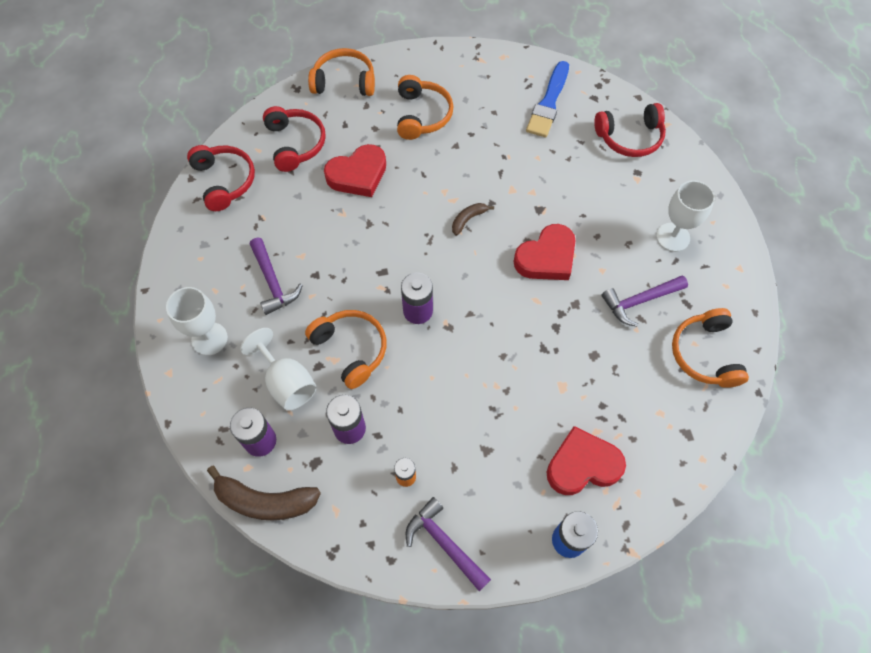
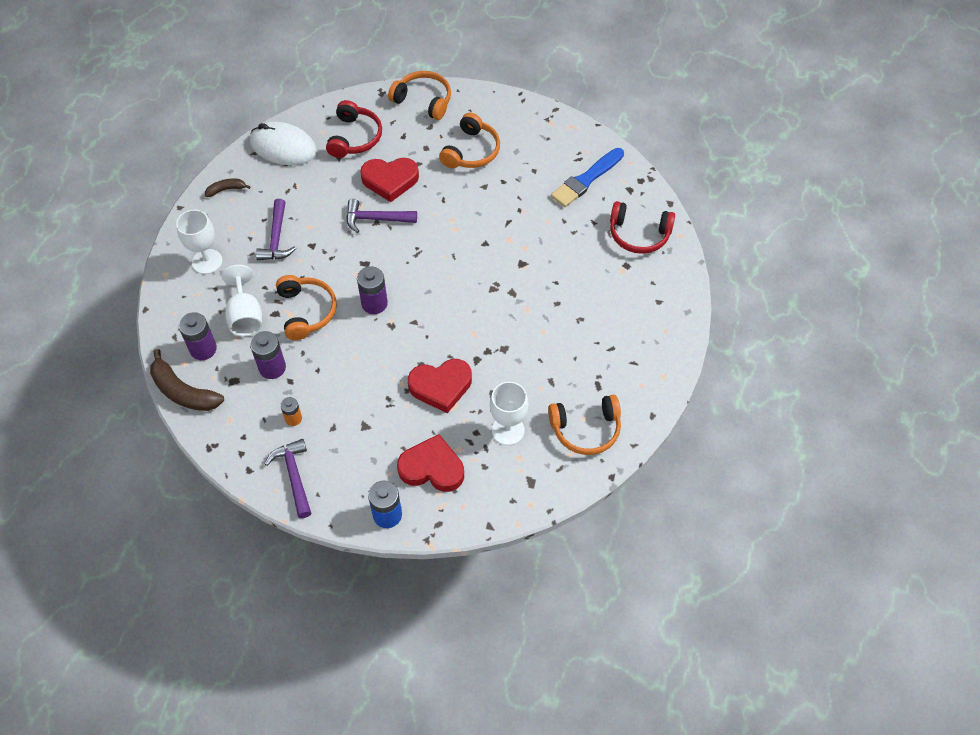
camera: 25 degrees right, 5 degrees down
(225, 181) = (283, 147): red headphones -> white mouse
(468, 219) = (457, 249): brown banana -> brown banana (226, 189)
(546, 257) = (503, 303): red heart -> red heart (441, 386)
(639, 301) = (558, 367): purple hammer -> purple hammer (376, 219)
(673, 237) = (621, 329): white goblet -> white goblet (508, 430)
(704, 354) = (586, 429): orange headphones -> orange headphones turned 120 degrees counterclockwise

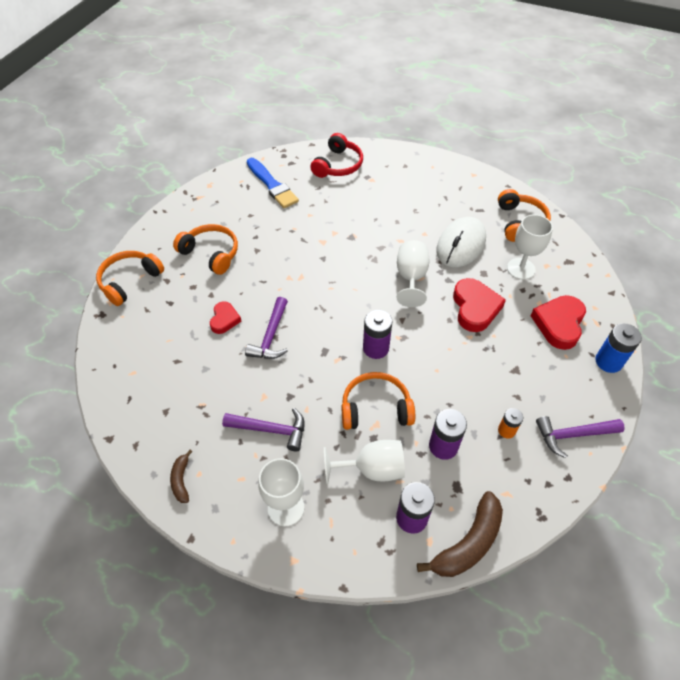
camera: 80 degrees left, 5 degrees down
(283, 147) = (139, 413): white mouse -> white mouse (460, 245)
(355, 137) = (154, 344): red headphones -> none
(390, 180) = (224, 319): red heart -> red heart, size x0.59
(472, 324) = (411, 278): none -> white goblet

